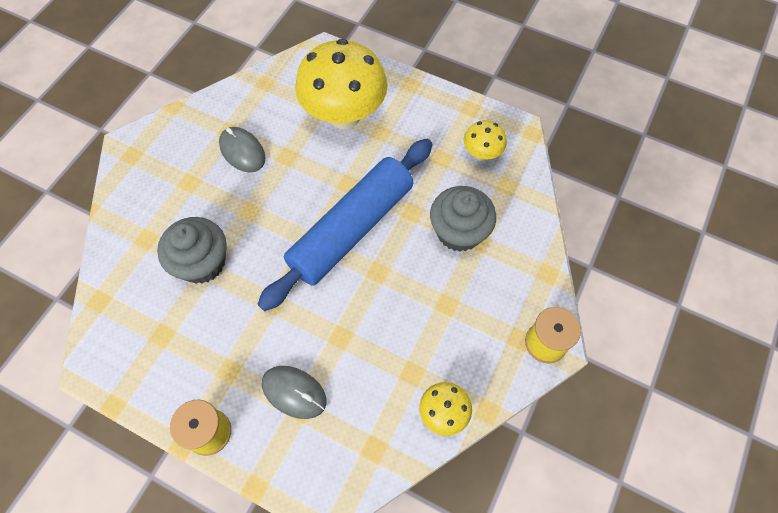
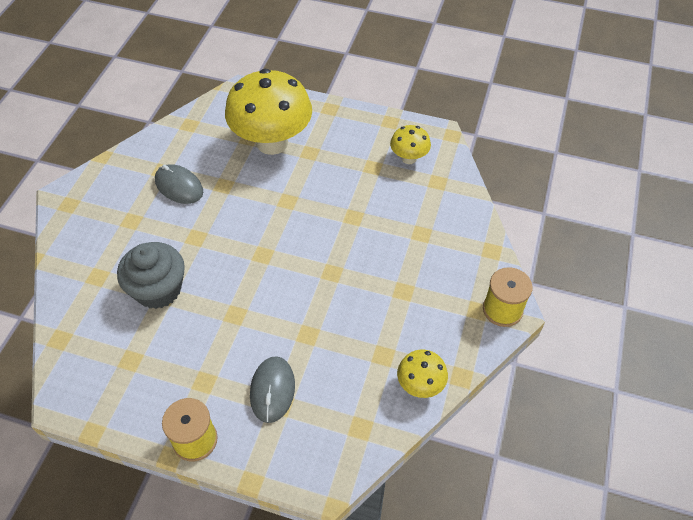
camera: 10 degrees left, 10 degrees down
(294, 392) = (272, 390): grey mouse -> grey mouse turned 75 degrees clockwise
(352, 229) = (299, 239): blue rolling pin -> none
(459, 231) = (402, 227): grey cupcake -> none

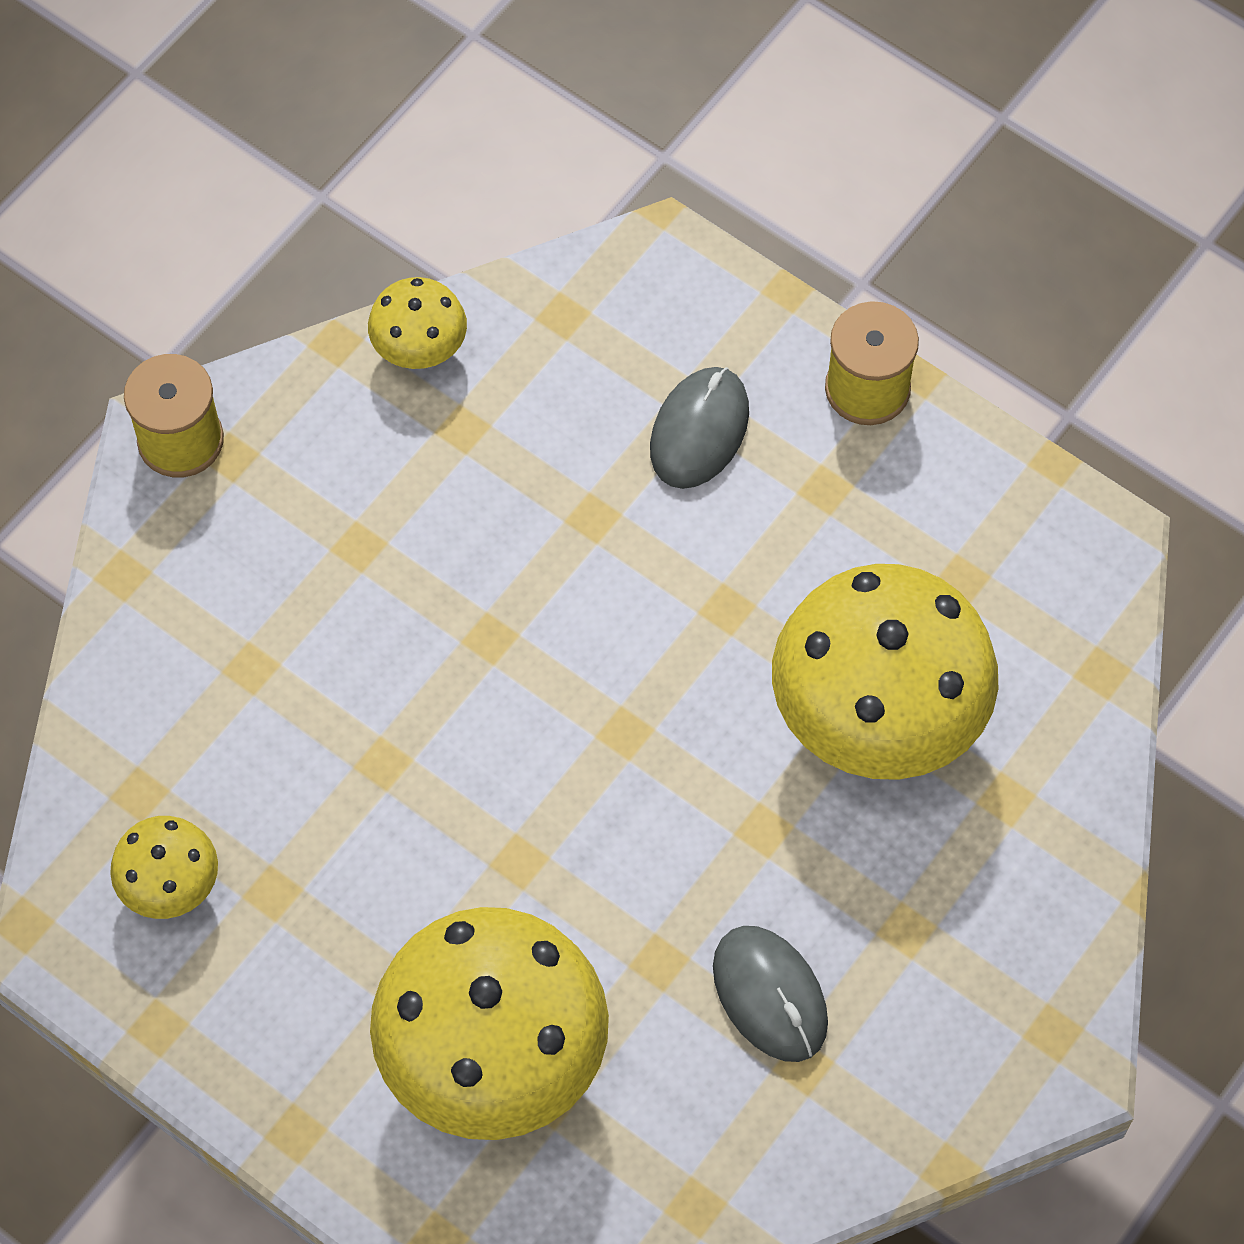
camera: 160 degrees left, 10 degrees up
(158, 289) = (876, 720): grey cupcake -> yellow mushroom

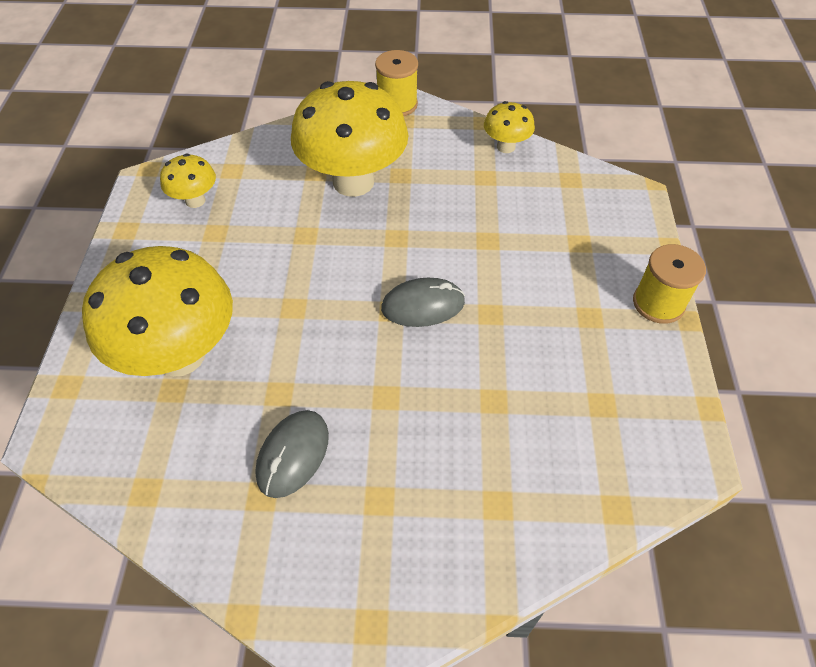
camera: 55 degrees right, 10 degrees down
(699, 430) = (568, 253): grey mouse -> grey mouse (423, 305)
(876, 720) = (488, 412): yellow mushroom -> yellow mushroom (353, 182)

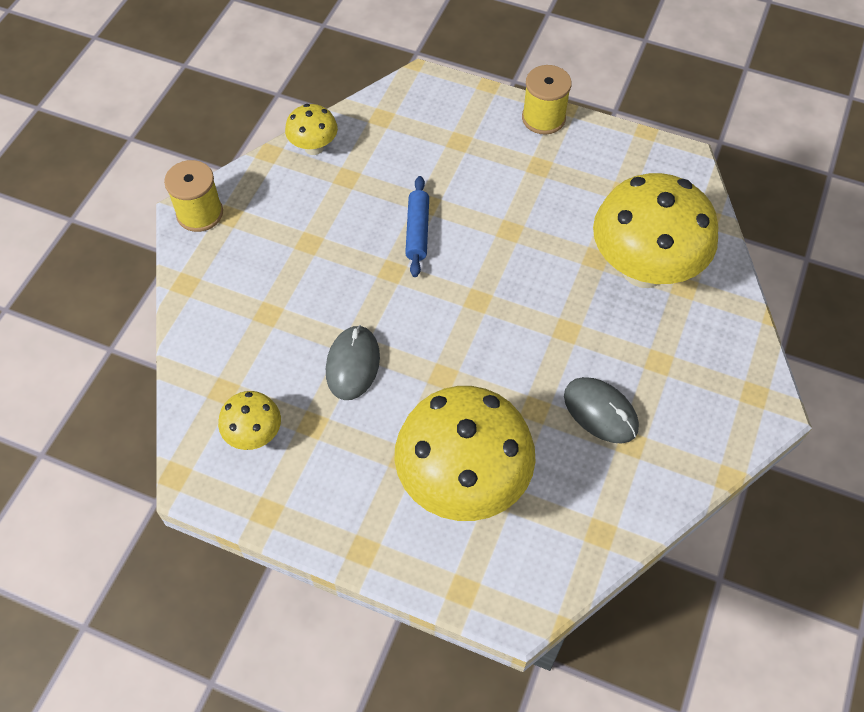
camera: 70 degrees left, 5 degrees up
(353, 182) = (299, 284): yellow mushroom -> yellow mushroom (643, 269)
(423, 305) = (481, 275): grey mouse -> grey mouse (352, 364)
(450, 242) = (417, 231): none -> blue rolling pin

